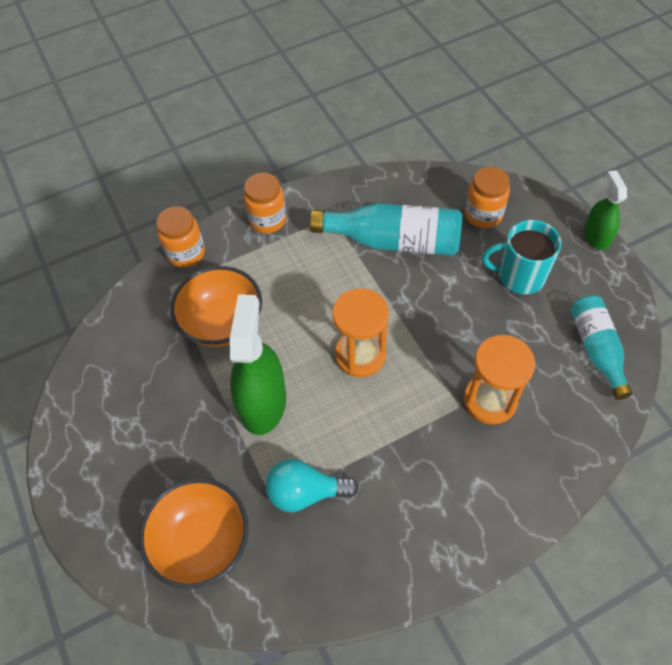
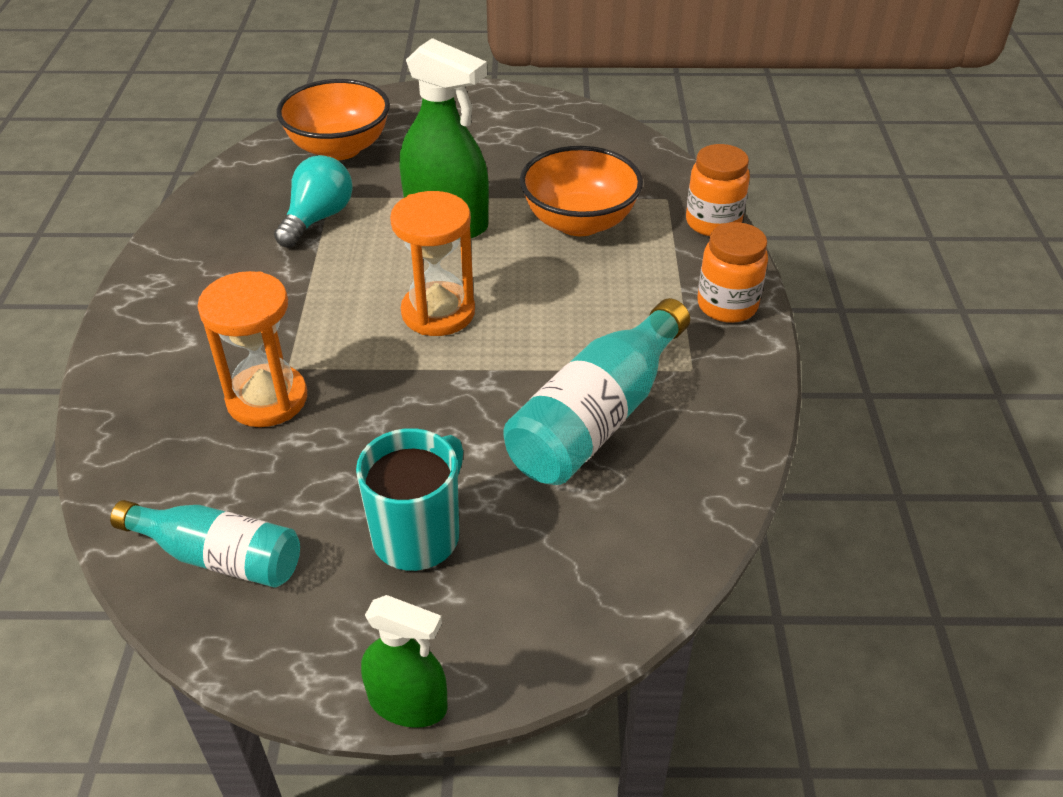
camera: 115 degrees right, 15 degrees down
(483, 215) = (575, 554): orange jar -> none

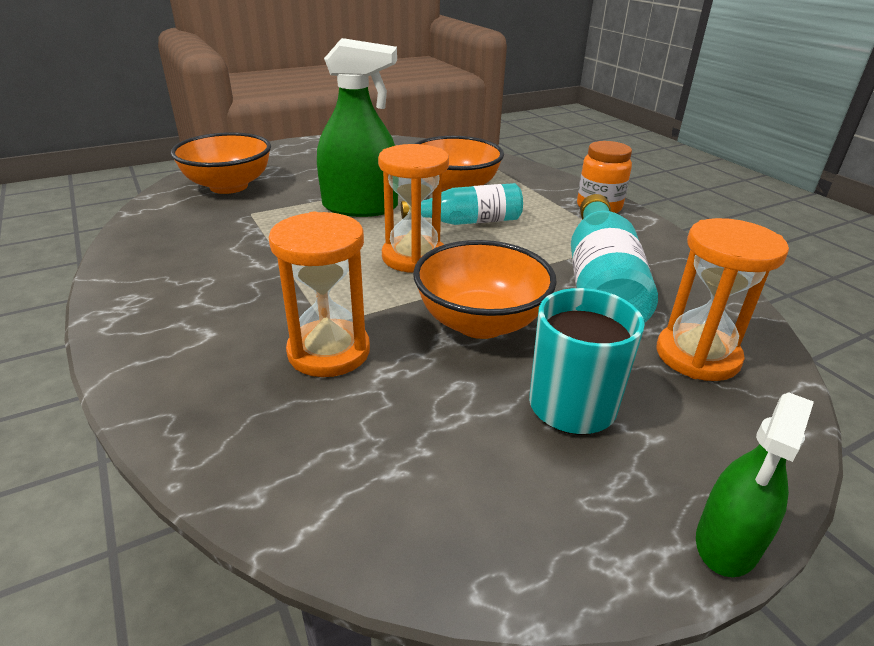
camera: 30 degrees left, 10 degrees down
(219, 556) = (412, 496): turquoise bottle -> turquoise bottle (467, 222)
(318, 218) = (252, 227): turquoise light bulb -> none
(408, 702) = (727, 542): green spray bottle -> green spray bottle turned 135 degrees clockwise
(425, 418) = (480, 322): none -> orange bowl
(595, 539) = (697, 356): none -> orange hourglass
(713, 222) = (537, 173): orange jar -> none

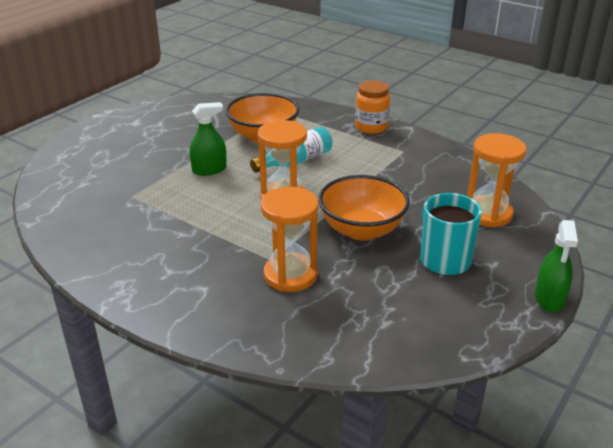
camera: 25 degrees left, 0 degrees up
(229, 186) = (86, 178): orange bowl -> none
(360, 207) = (209, 169): green spray bottle -> green spray bottle, size x0.59
(600, 284) = (410, 184): turquoise bottle -> none

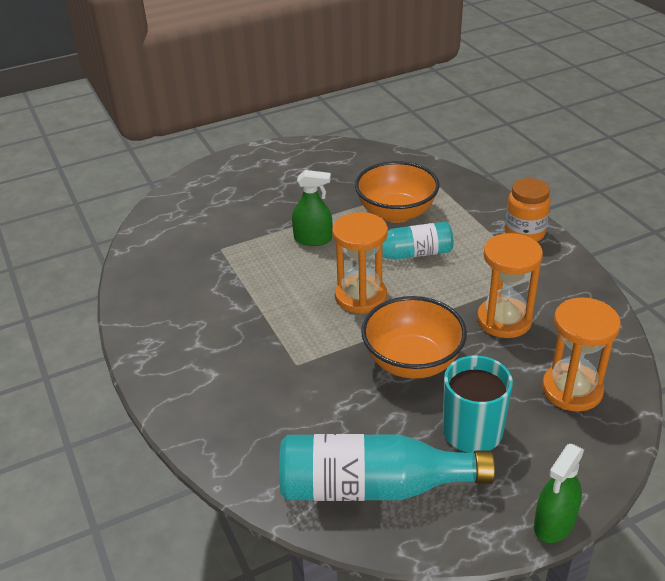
camera: 30 degrees right, 5 degrees up
(290, 275) = (301, 389): orange hourglass -> orange hourglass (504, 320)
(405, 322) = (372, 487): none -> turquoise bottle

